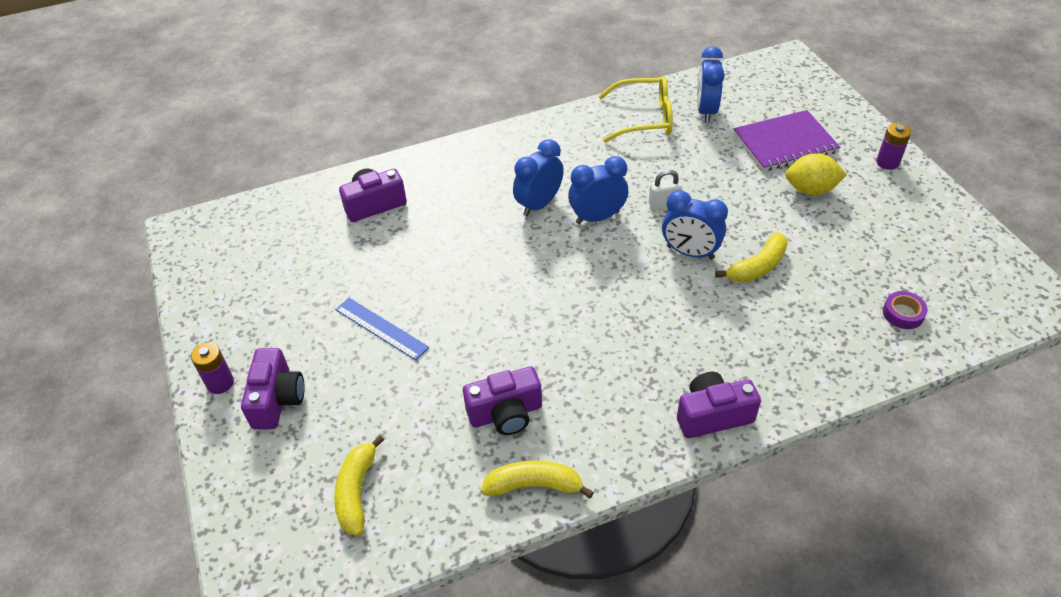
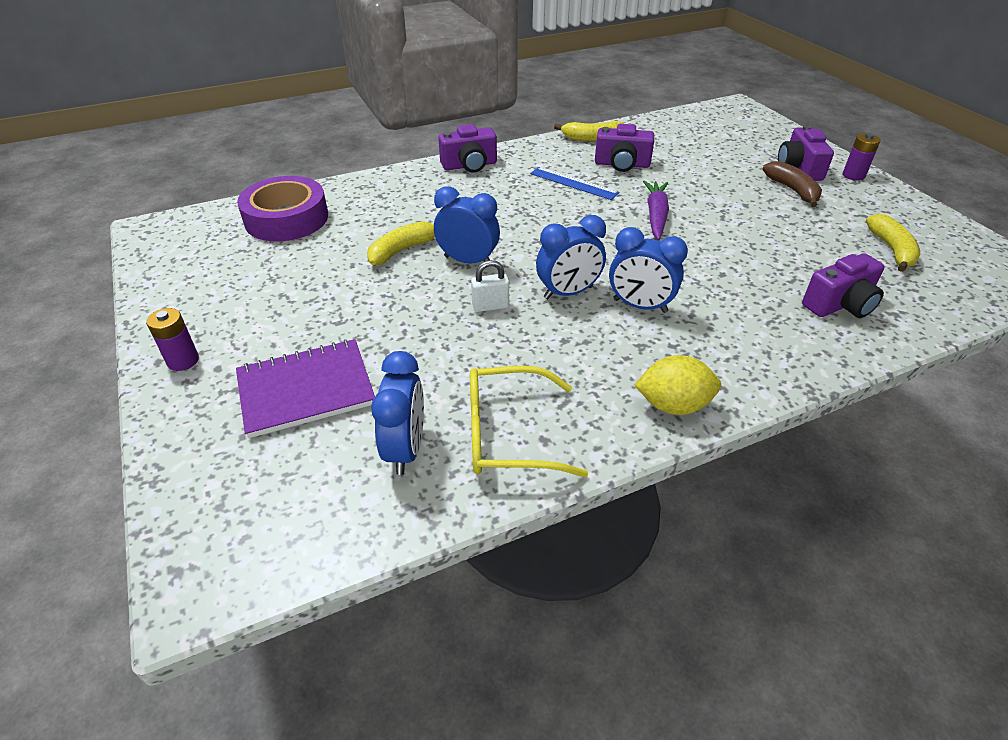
camera: 175 degrees right, 5 degrees down
(315, 354) = (792, 190): none -> brown banana
(357, 492) = (706, 135): yellow banana -> yellow banana (891, 250)
(381, 328) = (749, 205): blue ruler -> blue ruler (573, 183)
(492, 313) = (656, 215): none -> purple carrot
(506, 413) = (622, 164): purple camera -> purple camera turned 150 degrees counterclockwise
(539, 204) = (640, 306): blue clock -> blue clock turned 75 degrees clockwise
(810, 190) = (306, 324): yellow lemon -> yellow lemon (673, 405)
(903, 313) = (286, 218): purple tape -> purple tape, size x2.31

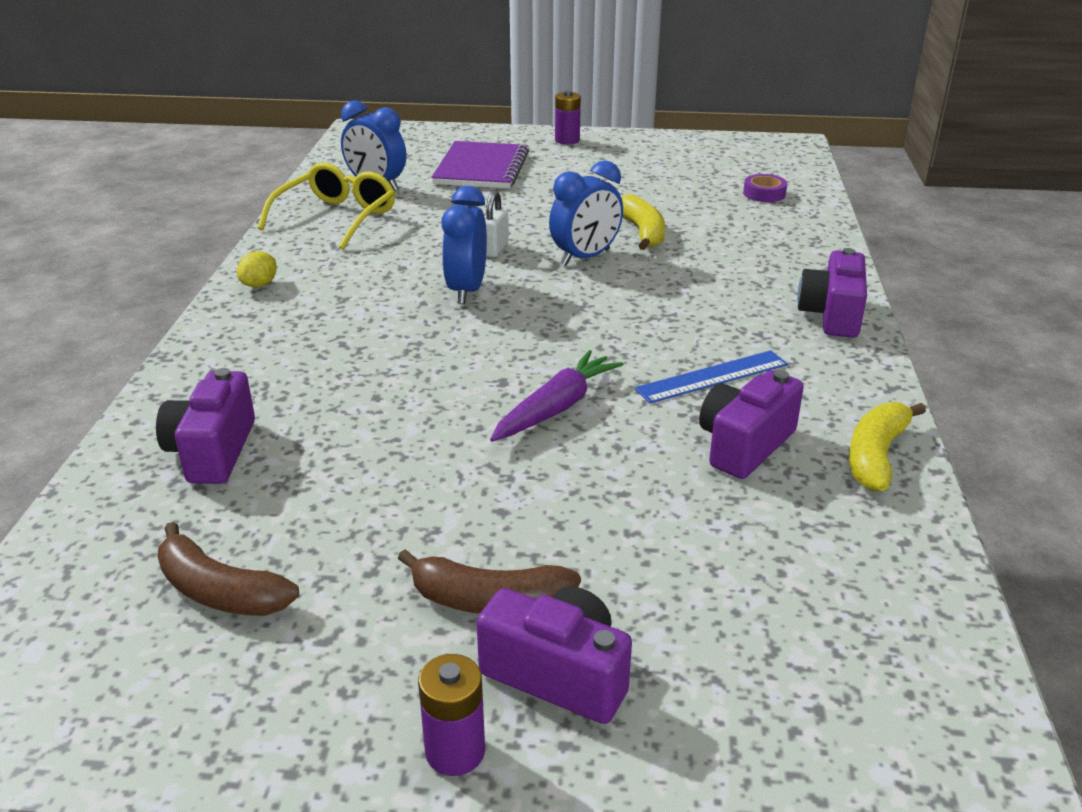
camera: 120 degrees right, 10 degrees down
(286, 218) = (764, 194): purple tape -> purple tape, size x0.43
(640, 306) = (395, 320): blue clock -> none
(656, 215) = (556, 408): purple carrot -> purple carrot turned 90 degrees counterclockwise
(673, 405) = (259, 285): yellow lemon -> yellow lemon, size x0.59
(891, 250) = (220, 591): yellow banana -> brown banana

